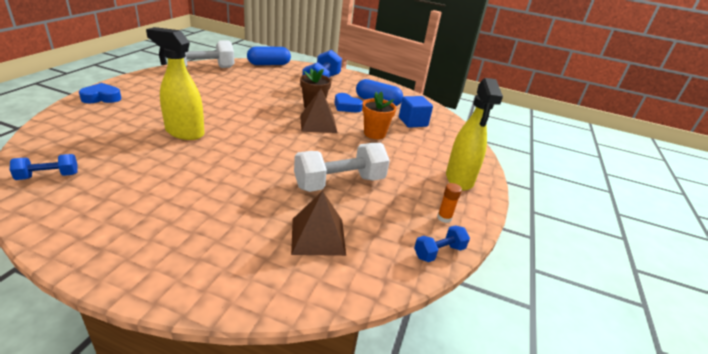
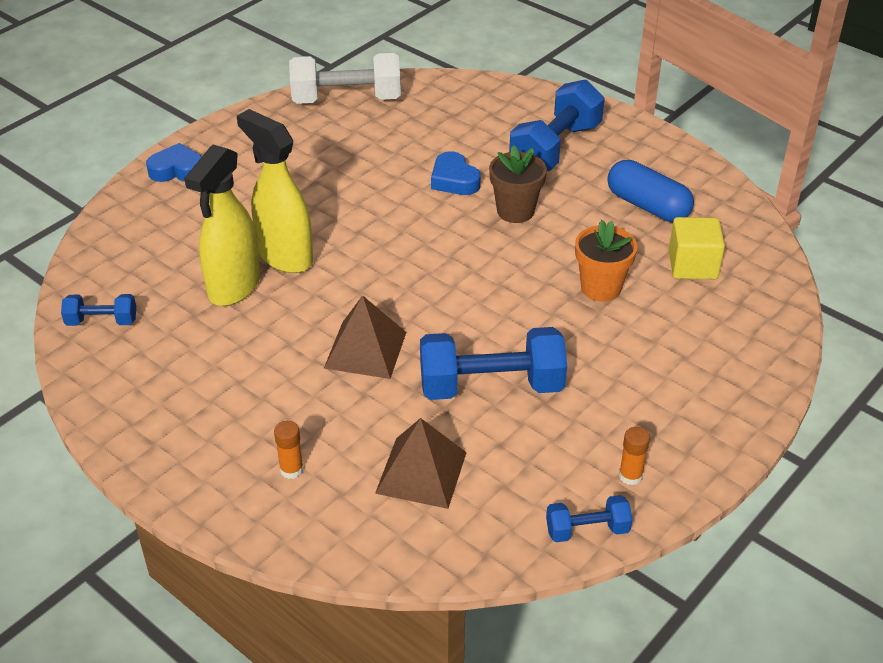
camera: 25 degrees right, 10 degrees up
(223, 249) = (291, 469): none -> orange glue stick
(269, 64) = (471, 89): blue capsule -> none
(318, 123) = (506, 255): brown pyramid -> brown pyramid (365, 349)
(339, 183) = (491, 386): white dumbbell -> blue dumbbell
(346, 106) = (578, 215): blue heart -> blue heart (454, 180)
(413, 122) = (692, 265): blue cube -> yellow cube
(459, 179) = (704, 408): yellow spray bottle -> yellow spray bottle (234, 287)

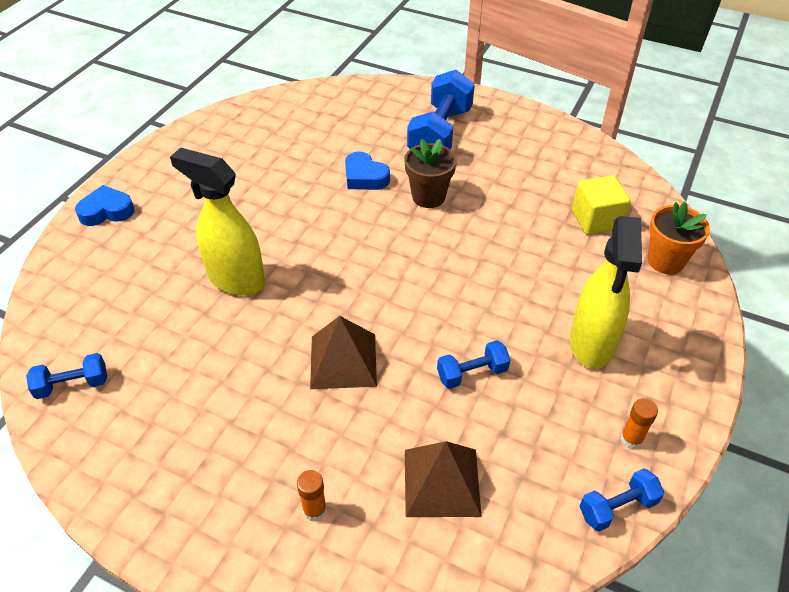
camera: 15 degrees left, 5 degrees up
(234, 287) = (196, 321): yellow spray bottle -> yellow spray bottle (591, 344)
(346, 99) = (244, 118): white dumbbell -> none
(491, 386) = (472, 373): blue dumbbell -> blue dumbbell, size x0.51
(601, 288) = (529, 255): orange flower pot -> orange flower pot (665, 261)
(647, 206) = (536, 172): blue capsule -> none

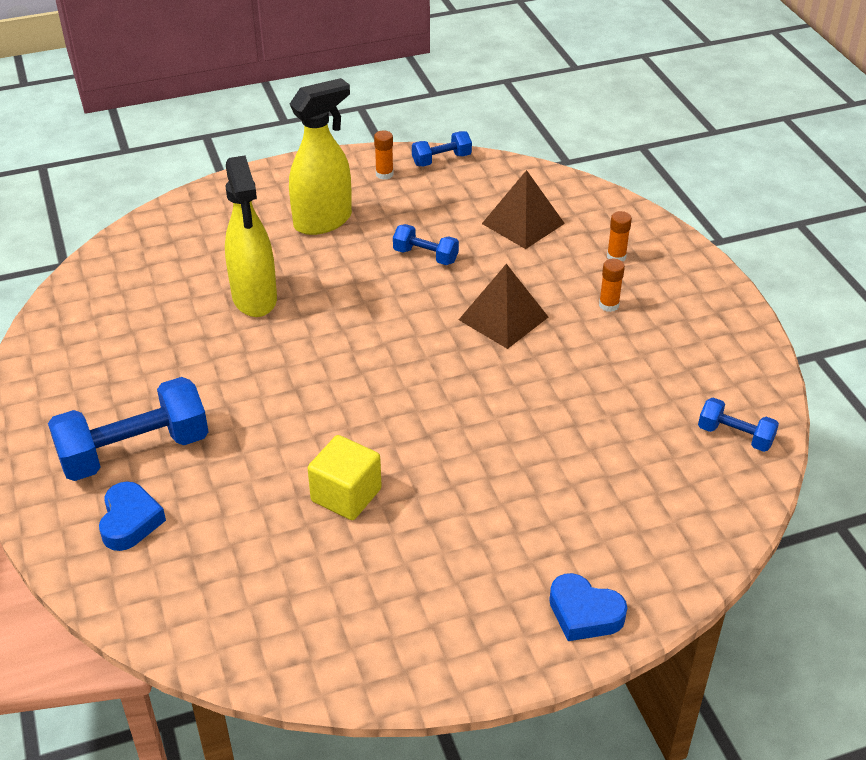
camera: 135 degrees left, 5 degrees down
(236, 279) = (520, 436): yellow spray bottle -> yellow spray bottle (254, 299)
(271, 441) = (608, 305): none -> orange glue stick
(365, 177) = (279, 456): blue heart -> blue heart (130, 521)
(428, 197) = (256, 393): brown flower pot -> none
(596, 220) = (167, 281): yellow cube -> yellow cube (346, 495)
(617, 507) = (441, 160): blue dumbbell -> blue dumbbell turned 45 degrees counterclockwise
(665, 261) = (181, 226): orange flower pot -> none

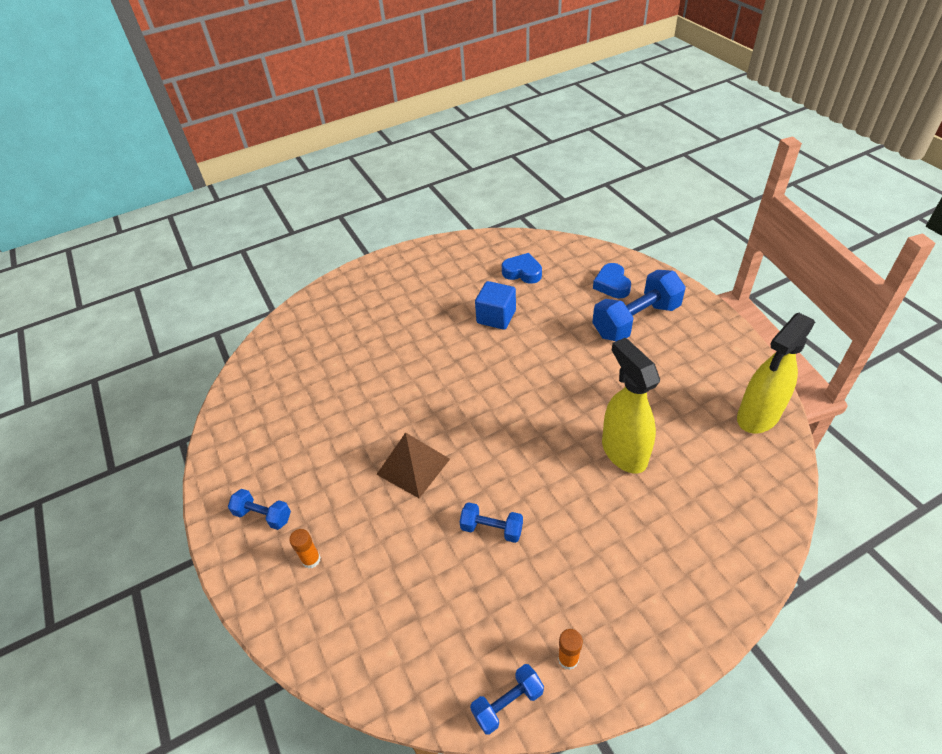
camera: 175 degrees right, 5 degrees up
(323, 221) = (605, 562): yellow spray bottle -> yellow spray bottle (757, 416)
(346, 495) = (496, 317): yellow cube -> blue cube
(523, 223) = (402, 595): brown pyramid -> none
(584, 613) = (358, 282): blue heart -> blue heart (522, 272)
(608, 305) = (325, 496): orange glue stick -> none
(735, 436) = (252, 392): blue dumbbell -> blue dumbbell (263, 515)

